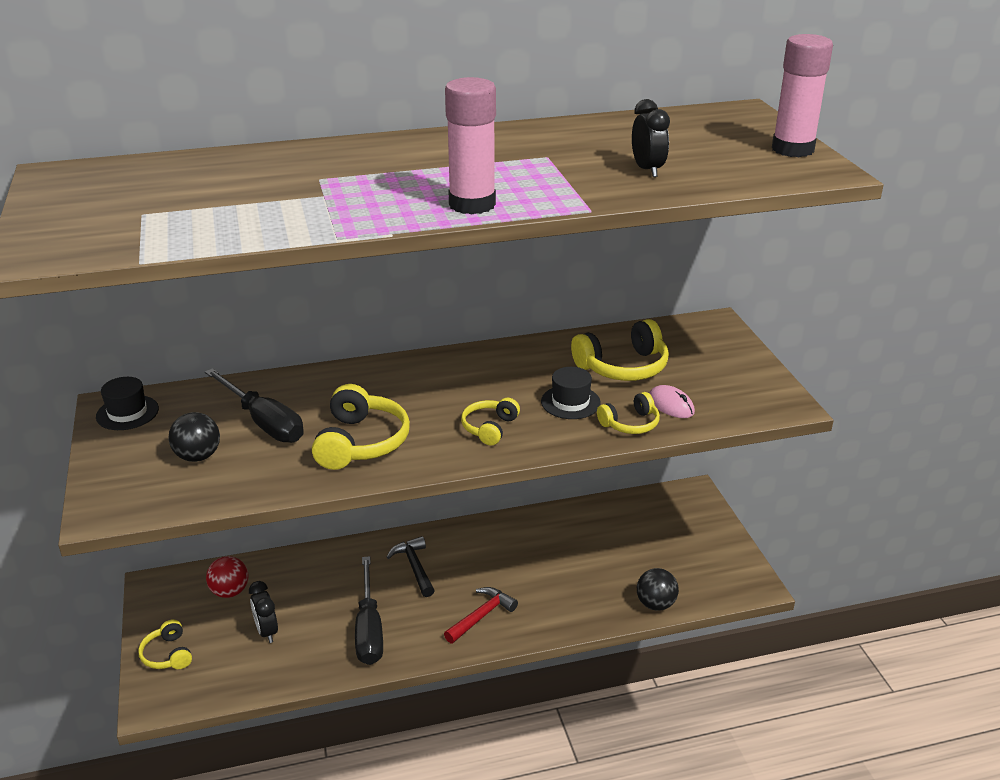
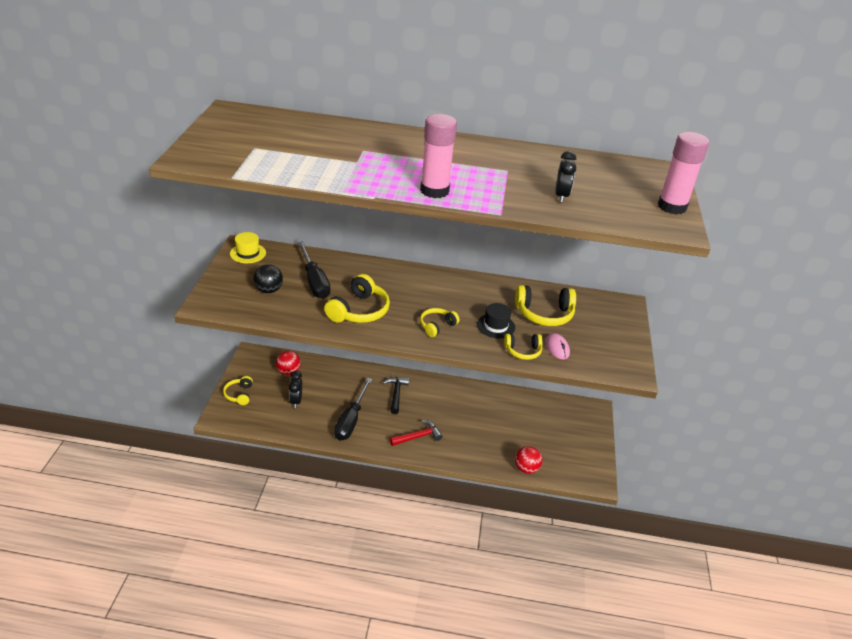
camera: 20 degrees right, 5 degrees up
(127, 413) = (248, 253): black hat -> yellow hat
(655, 604) = (526, 468): black ball -> red ball

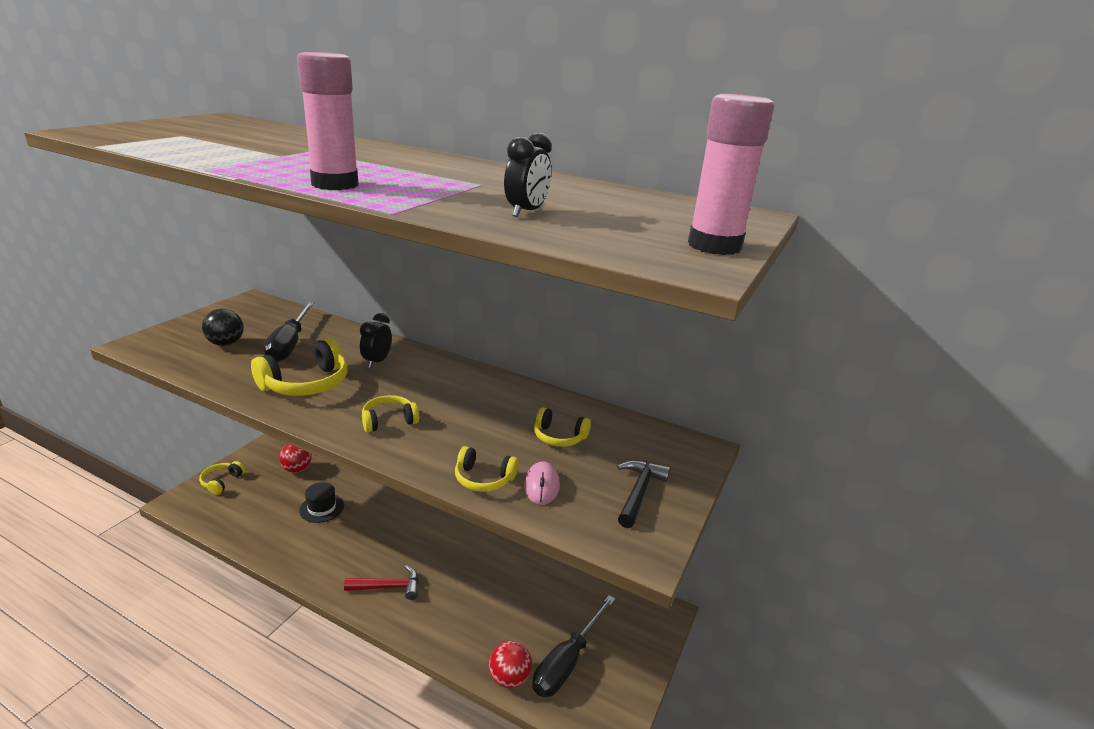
camera: 20 degrees right, 10 degrees down
(248, 253) = (249, 307): yellow hat -> none
(296, 401) = (276, 504): black clock -> black clock (377, 361)
(351, 420) = (321, 544): black screwdriver -> black screwdriver (567, 662)
(396, 394) = (401, 524): black hammer -> black hammer (639, 492)
(496, 326) = (473, 437): black hat -> black hat (322, 508)
(544, 314) = (559, 437): yellow headphones -> yellow headphones, size x0.59

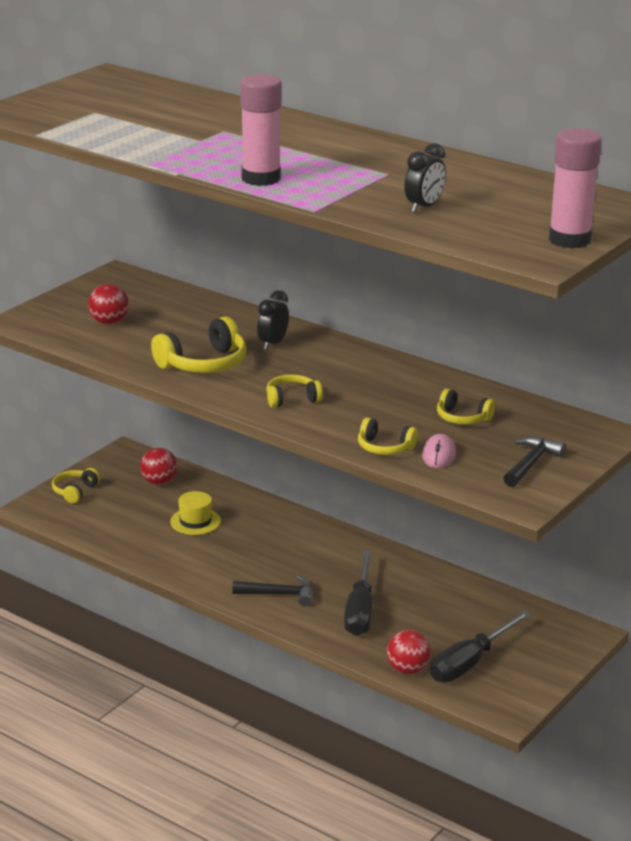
camera: 10 degrees right, 0 degrees up
(226, 344) = (109, 322): black ball -> red ball
(289, 345) = (175, 325): black screwdriver -> black screwdriver (360, 611)
(322, 508) = (195, 521): black hat -> yellow hat
(388, 587) = (279, 594): red hammer -> black hammer

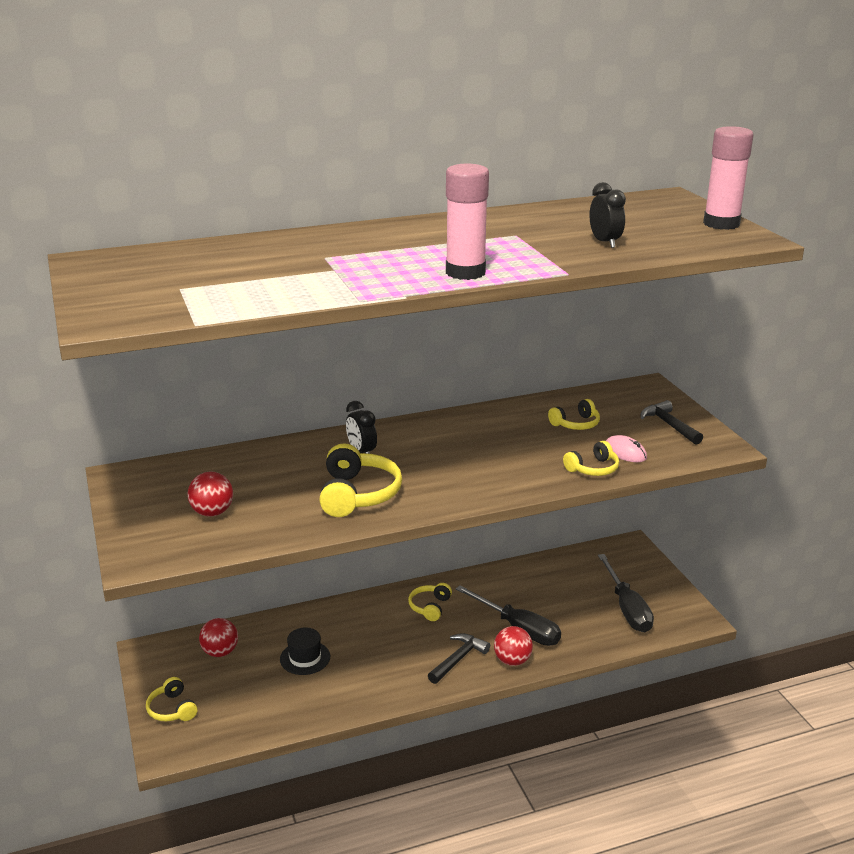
camera: 55 degrees left, 0 degrees up
(195, 521) = (305, 658): yellow hat -> black hat
(292, 399) = (470, 477): yellow headphones -> yellow headphones (430, 607)
(407, 670) = (614, 640): red ball -> red ball (512, 661)

